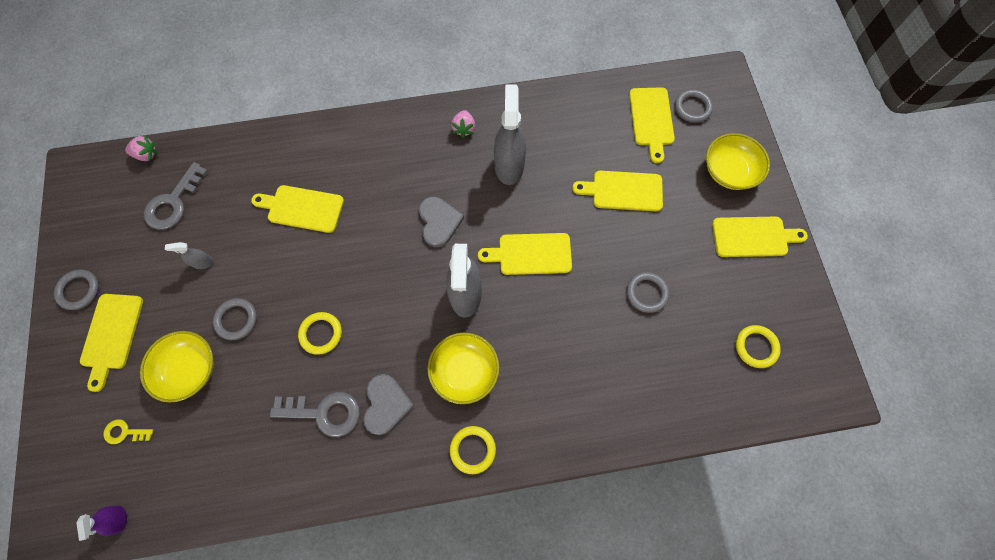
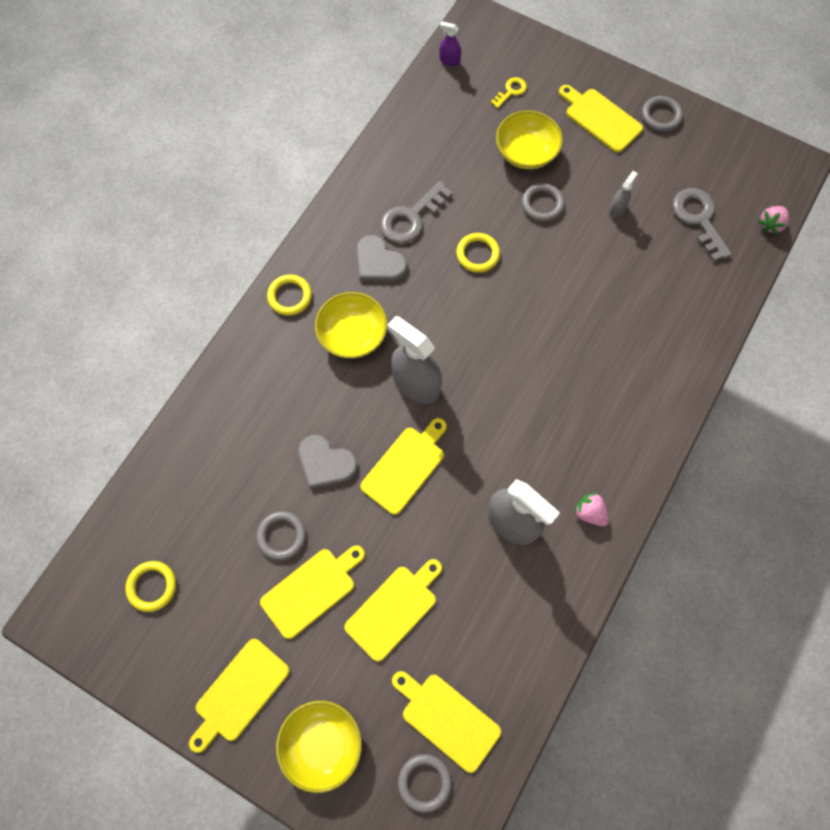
camera: 130 degrees right, 0 degrees up
(302, 208) = (611, 312): yellow cutting board -> yellow cutting board (311, 590)
(439, 222) = (503, 413): grey heart -> grey heart (325, 463)

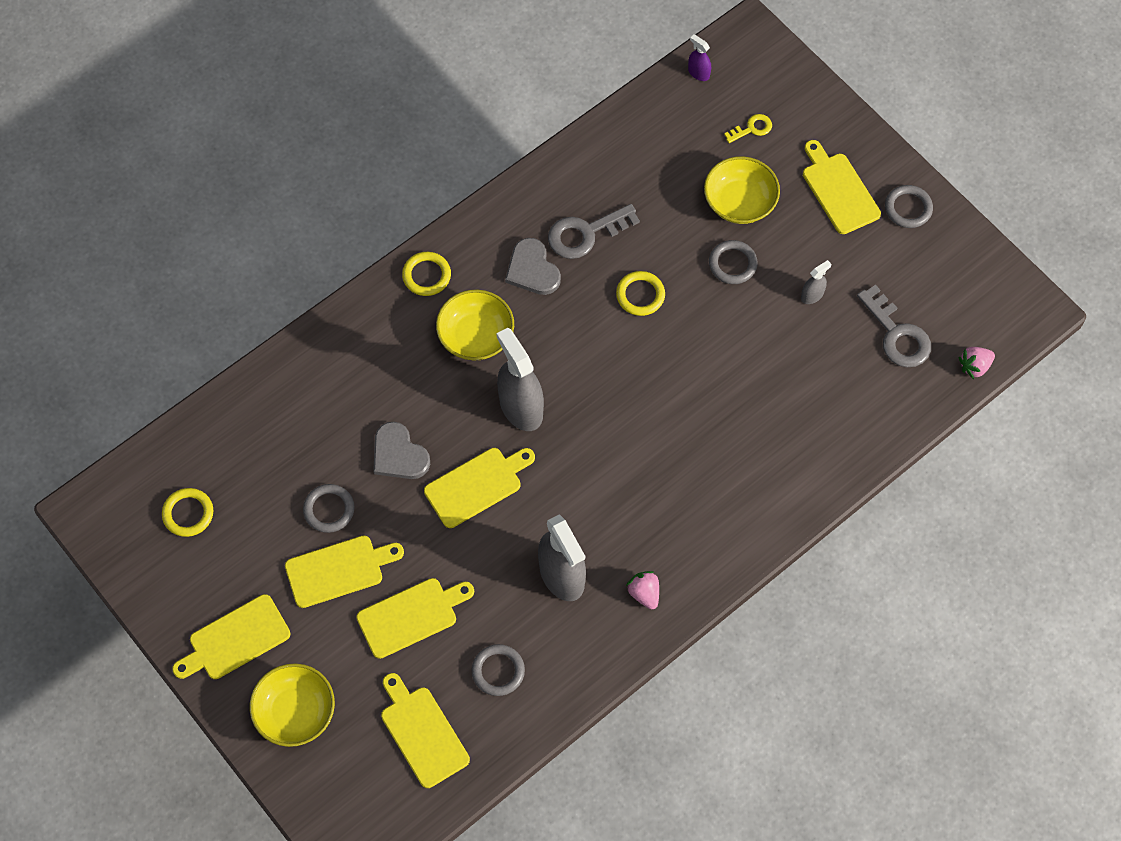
camera: 20 degrees right, 5 degrees down
(424, 782) = (378, 780): grey ring -> grey ring (498, 671)
(698, 219) = (897, 334): grey key -> grey key turned 150 degrees clockwise

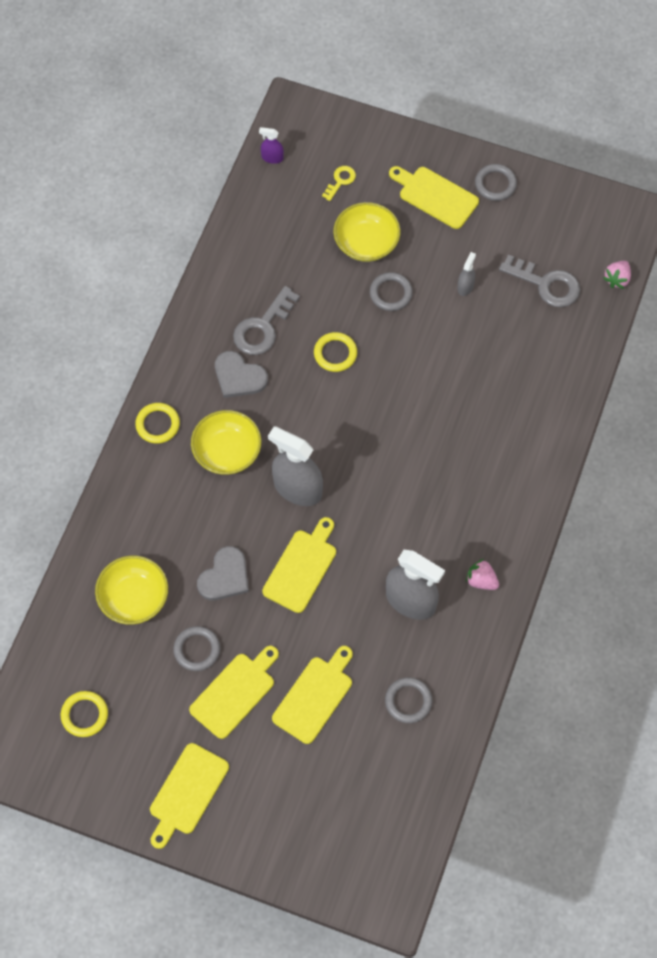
camera: 30 degrees left, 0 degrees up
(295, 712) = (271, 821): yellow bowl -> yellow bowl (134, 598)
(399, 454) = (225, 576): grey heart -> grey heart turned 75 degrees counterclockwise
(422, 733) = (380, 781): yellow cutting board -> none

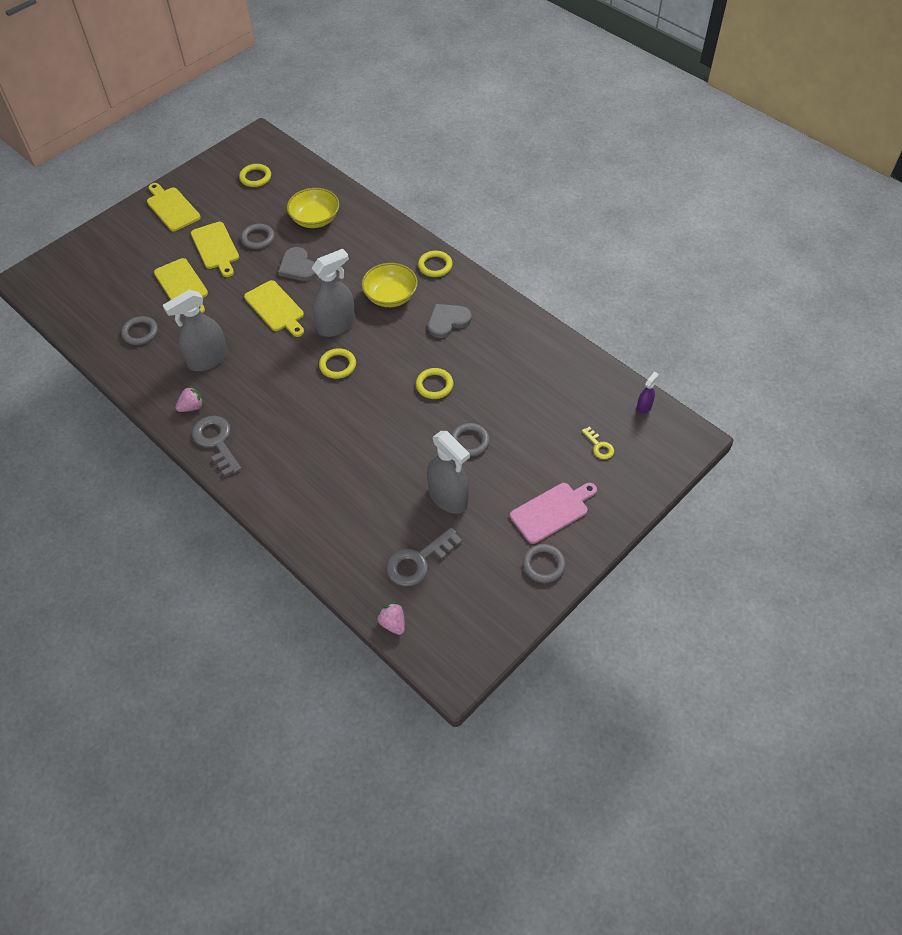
camera: 115 degrees right, 10 degrees down
(262, 327) = (482, 348): grey key -> grey key (216, 441)
(354, 460) = (338, 365): none -> yellow ring
(366, 242) = (527, 442): yellow bowl -> none
(435, 196) = (552, 511): yellow cutting board -> pink cutting board
(465, 287) = (448, 497): grey spray bottle -> grey spray bottle, size x2.17

